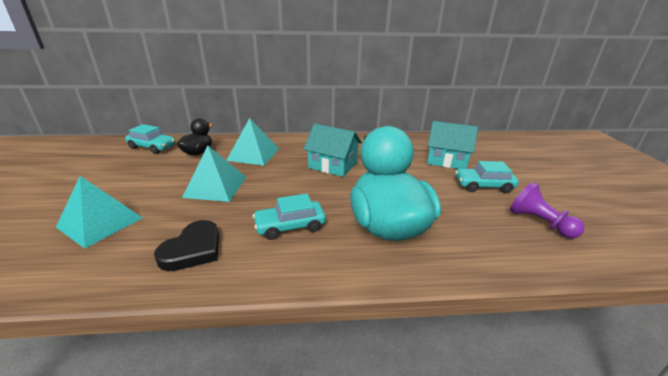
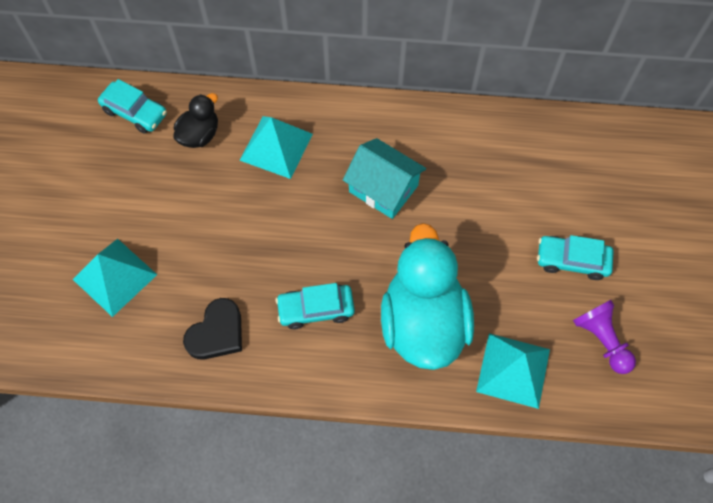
camera: 10 degrees right, 35 degrees up
(215, 187) = (230, 223): turquoise pyramid -> turquoise pyramid (513, 370)
(446, 160) = (550, 192): turquoise house -> none

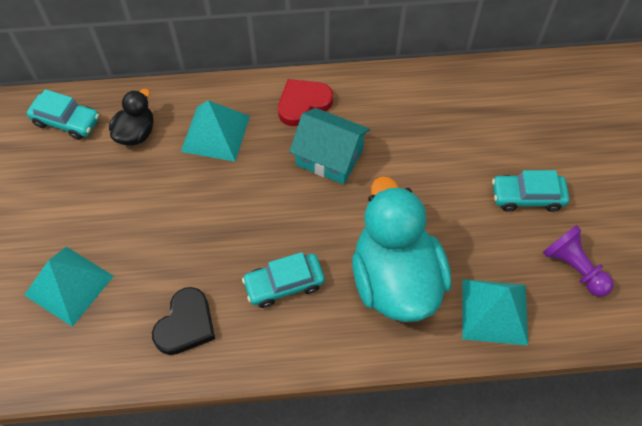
camera: 10 degrees left, 5 degrees down
(368, 129) = (303, 104): none -> red heart

